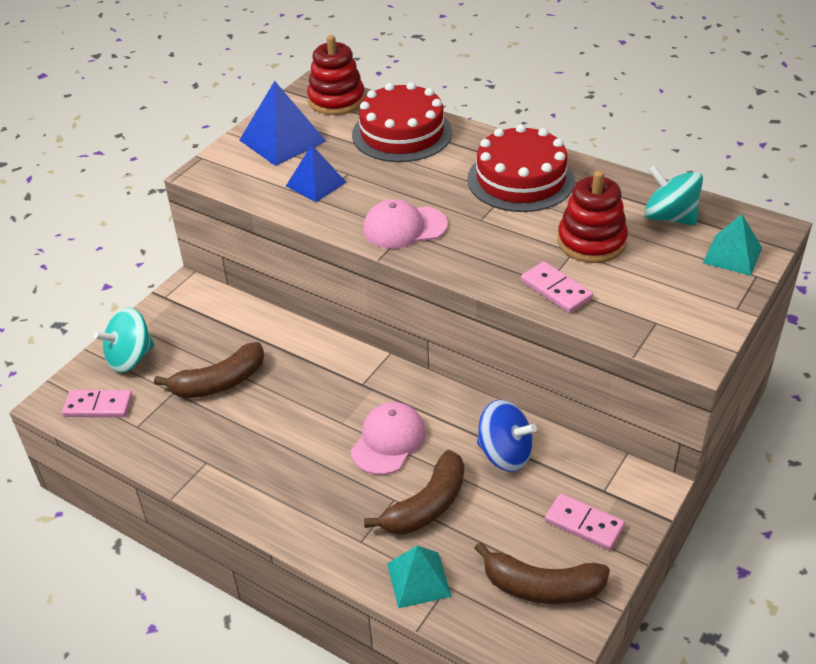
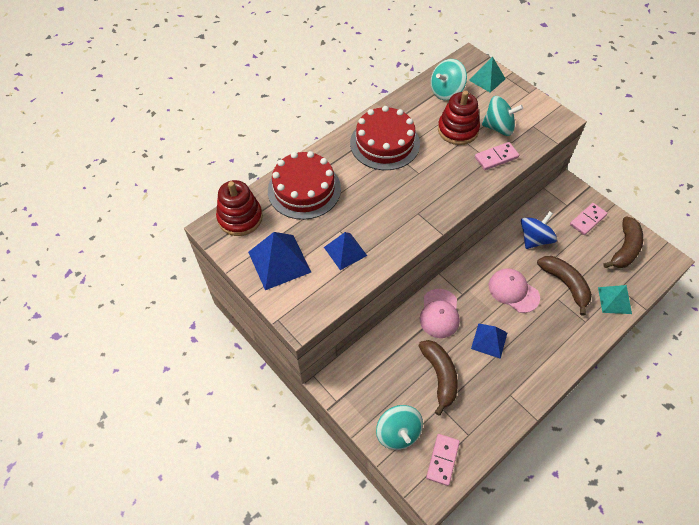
camera: 75 degrees left, 15 degrees up
(290, 425) = (489, 340): none -> blue pyramid
(404, 227) = (414, 213): pink cap -> pink cap (439, 313)
(625, 283) = (498, 127): none -> turquoise spinning top

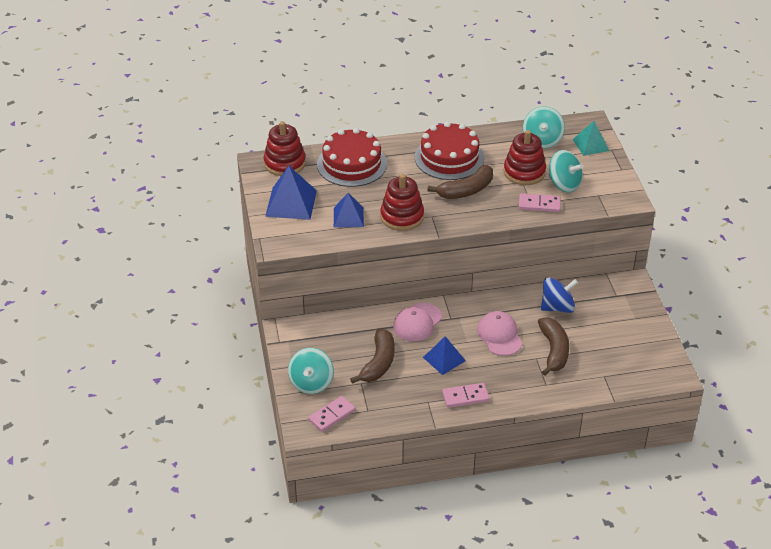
camera: 30 degrees right, 15 degrees down
(393, 227) = (402, 217): none -> red stacking toy
(446, 91) = (542, 140): turquoise spinning top -> turquoise spinning top turned 75 degrees counterclockwise
(588, 220) = (625, 314): pink domino -> pink domino (465, 397)
(614, 300) = (590, 382): turquoise pyramid -> none
(624, 249) = (640, 350): brown banana -> brown banana (466, 190)

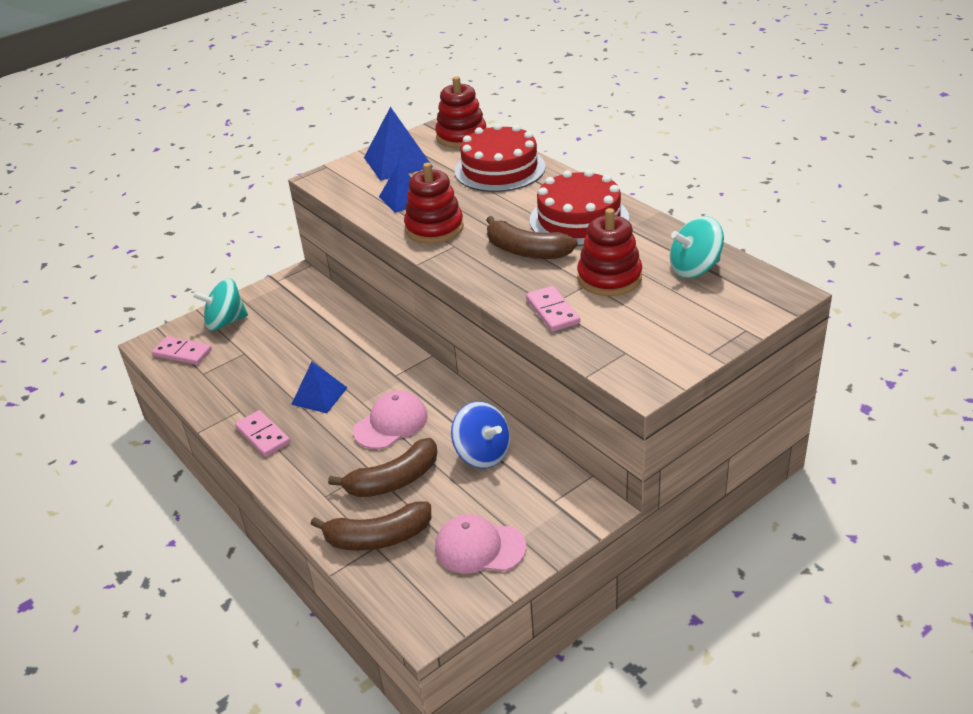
camera: 65 degrees right, 5 degrees down
(378, 363) = (282, 353): brown banana -> brown banana (378, 538)
(417, 322) = (369, 354): pink cap -> pink cap (479, 547)
(564, 184) = (618, 316): turquoise spinning top -> none
(590, 145) = (733, 309): turquoise pyramid -> none

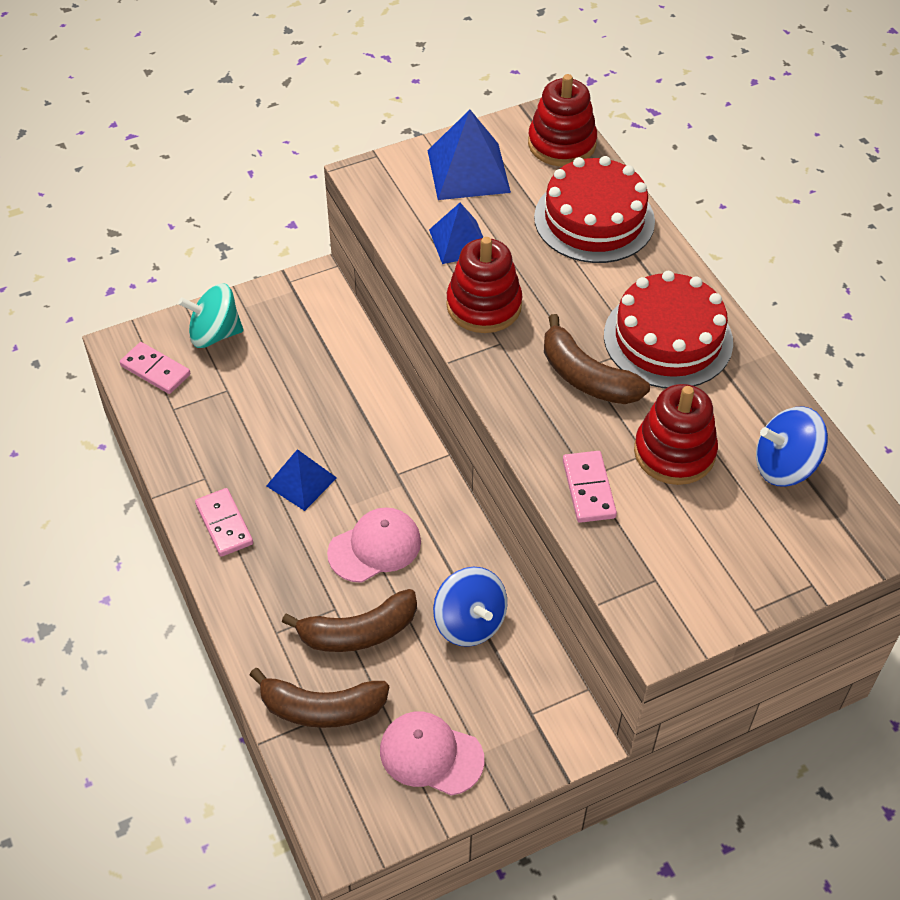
camera: 10 degrees right, 15 degrees up
(695, 269) = (784, 466): turquoise spinning top -> blue spinning top

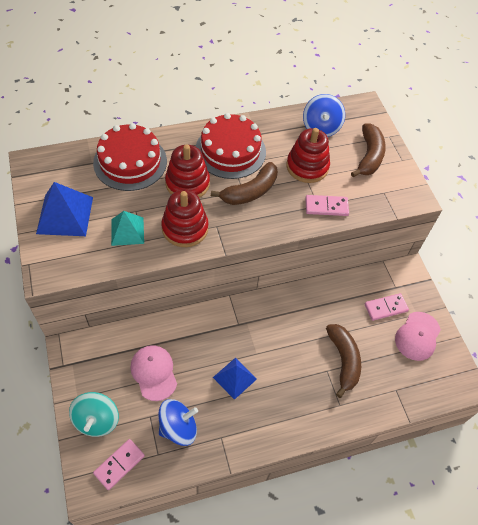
camera: 85 degrees left, 5 degrees up
(224, 524) = (259, 428): pink domino -> pink domino (386, 308)
(322, 708) = (390, 386): brown banana -> brown banana (369, 156)
(375, 547) = (288, 343): pink cap -> pink cap (154, 372)
(459, 242) = (127, 231): blue pyramid -> turquoise pyramid
(469, 622) = (341, 304): blue spinning top -> blue spinning top (178, 427)
(562, 144) = (59, 163): red stacking toy -> red stacking toy (187, 183)

